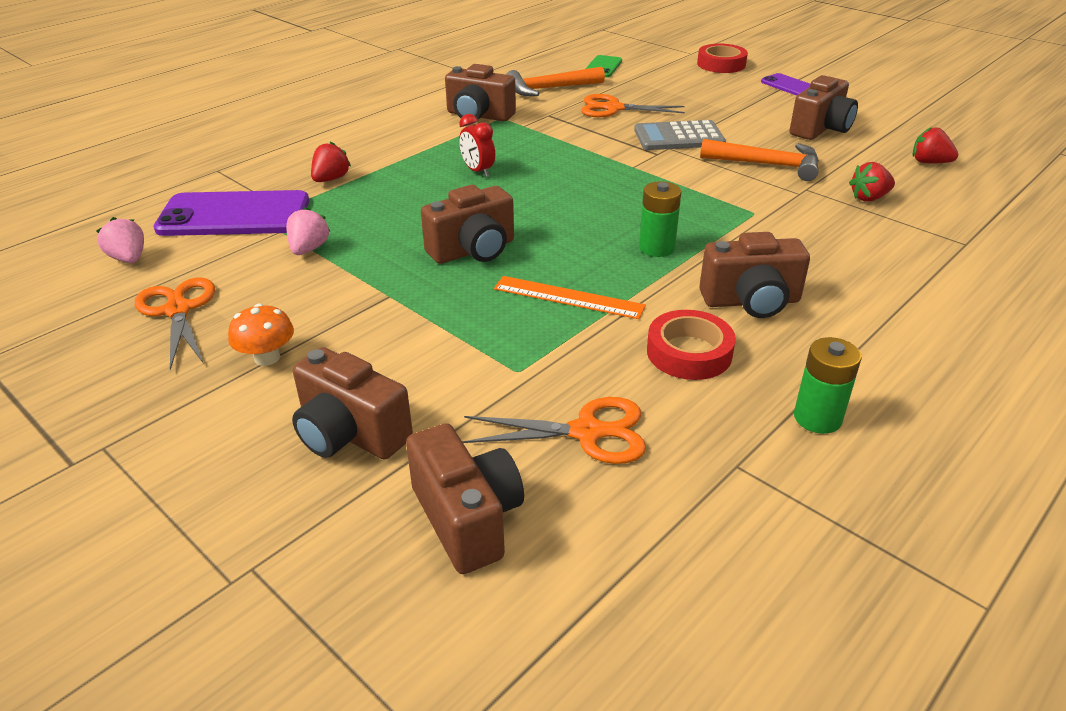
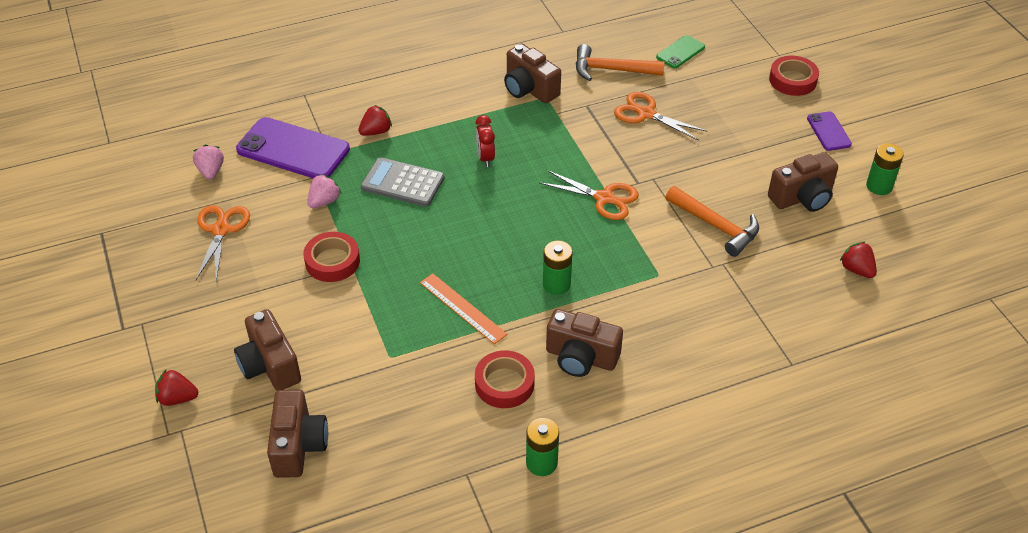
camera: 25 degrees right, 10 degrees up
(267, 357) = (253, 290): orange mushroom -> none
(362, 299) = (332, 261): none -> red tape
(473, 250) = (429, 241): brown camera -> none
(586, 432) = (399, 417): orange scissors -> orange scissors (604, 198)
(678, 137) = (671, 168): grey calculator -> grey calculator (403, 183)
(869, 198) = (763, 291): red strawberry -> red strawberry (177, 398)
(874, 108) = (879, 186): none -> green battery

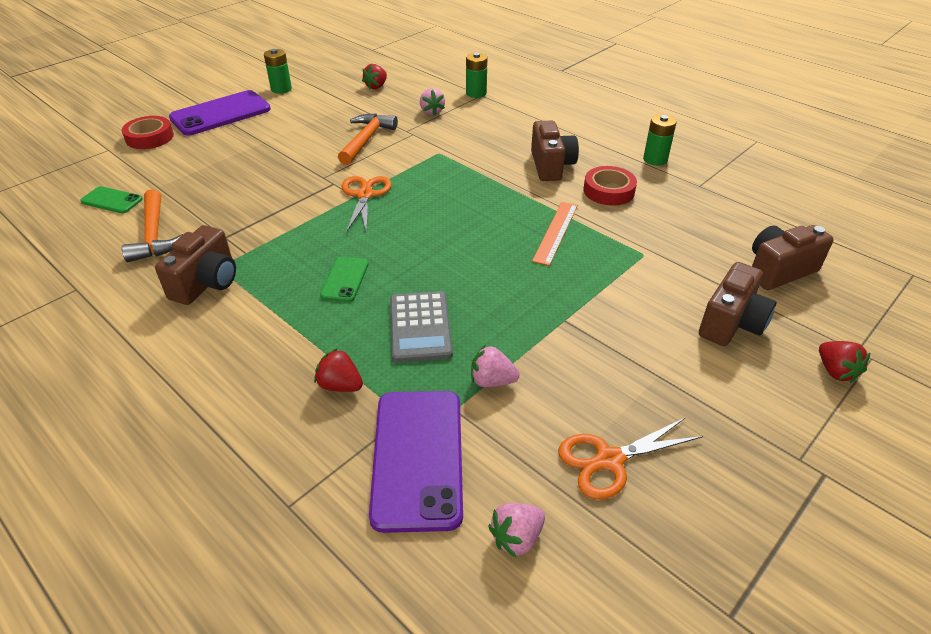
camera: 115 degrees left, 5 degrees down
(332, 261) = (573, 335): red tape -> none
(485, 158) = (345, 279): red clock -> green phone
(556, 284) = (487, 193): green battery -> green battery (476, 93)
(646, 114) = (227, 199): orange scissors -> none
(762, 300) = (432, 112): none -> pink strawberry
(802, 198) = (311, 113): brown camera -> none
(828, 131) = (220, 114): purple phone -> purple phone, size x1.95

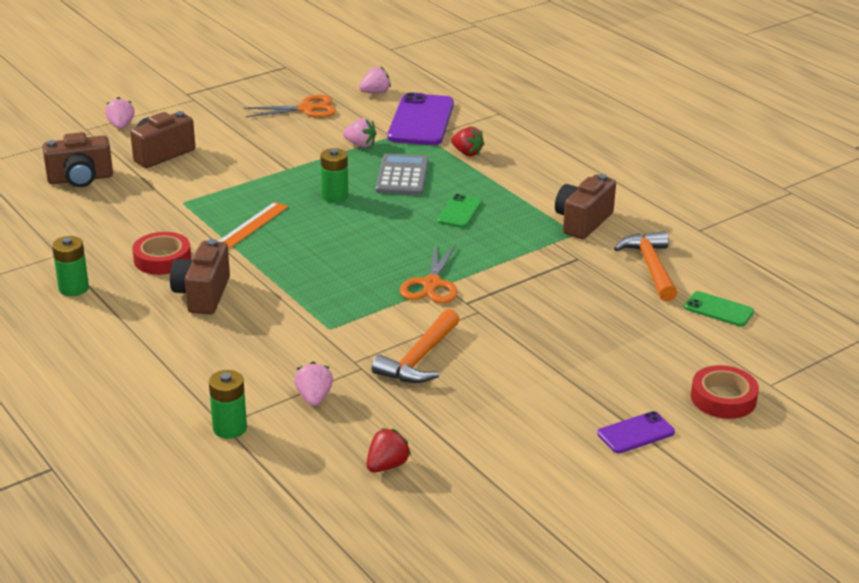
camera: 170 degrees left, 10 degrees down
(220, 114) = (636, 433): purple phone -> purple phone, size x0.51
(281, 89) = (549, 480): green battery -> green battery (335, 196)
(835, 371) = (121, 126): red strawberry -> pink strawberry

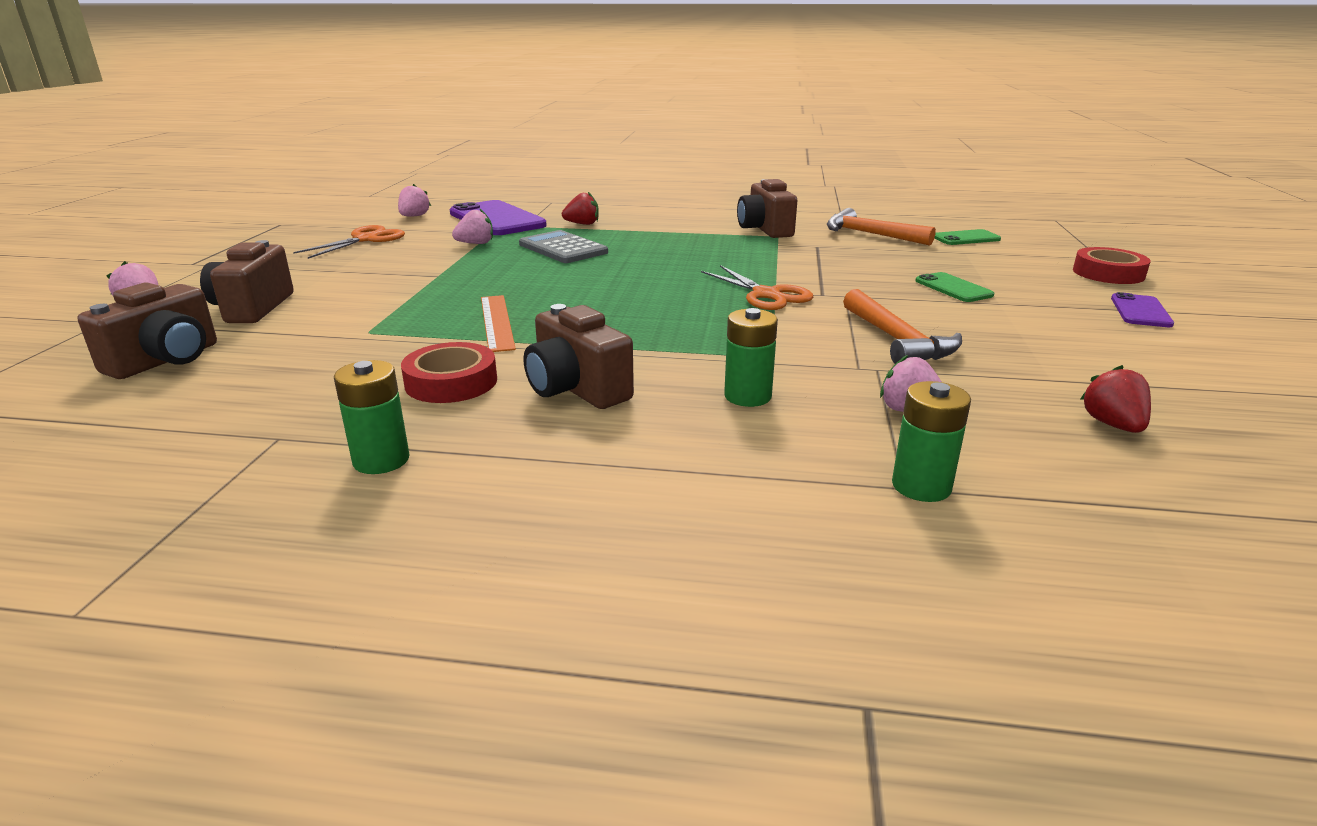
camera: 45 degrees left, 5 degrees down
(335, 196) = (533, 276): green battery -> green battery (747, 396)
(459, 211) = (665, 251): green phone -> green phone (953, 288)

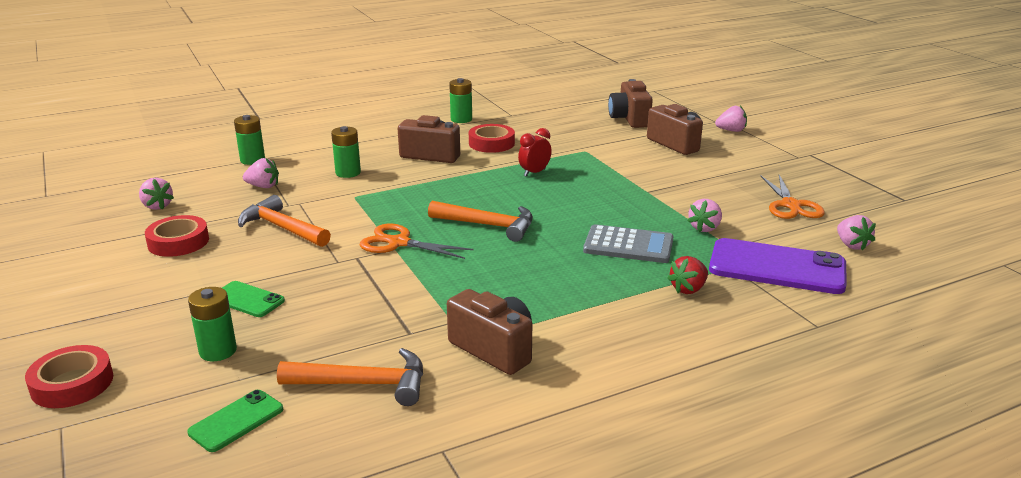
camera: 145 degrees right, 0 degrees up
(496, 322) = (534, 173): orange ruler -> red clock
(653, 287) = (488, 225): none -> orange hammer
(982, 266) = (218, 351): none -> green battery
(1049, 357) = (178, 242): none -> red tape
(1112, 425) = (157, 206): red strawberry -> pink strawberry
(1140, 311) = (78, 317): purple phone -> none

